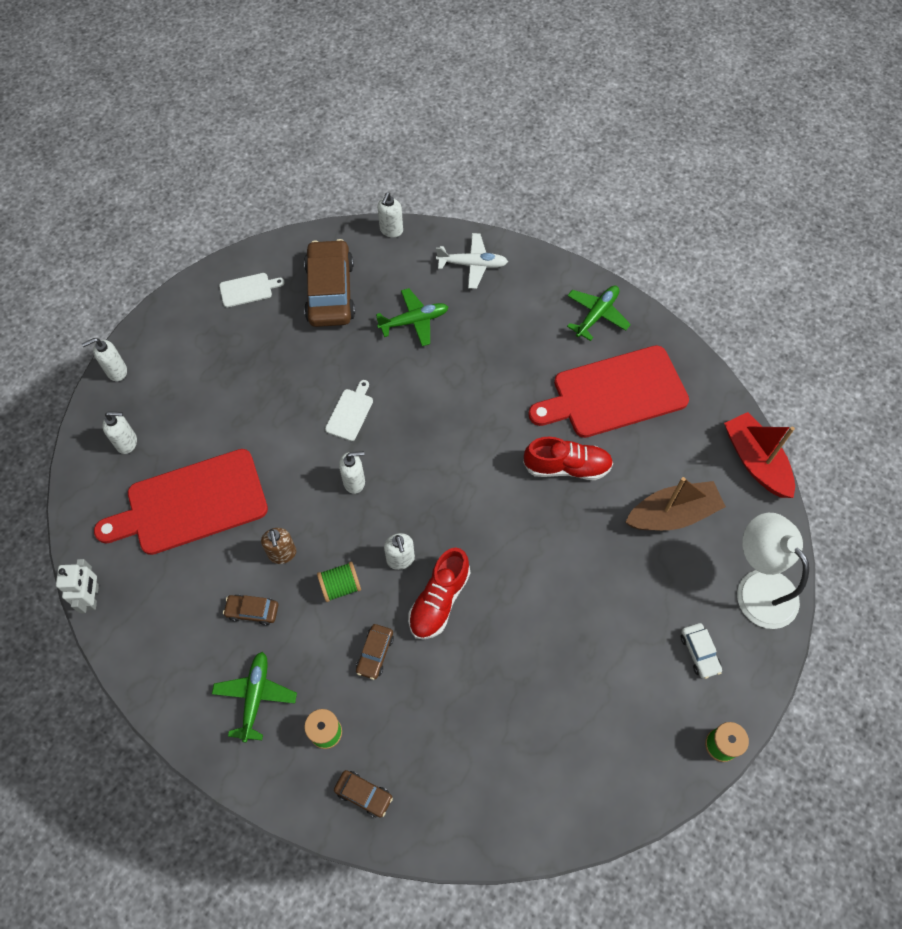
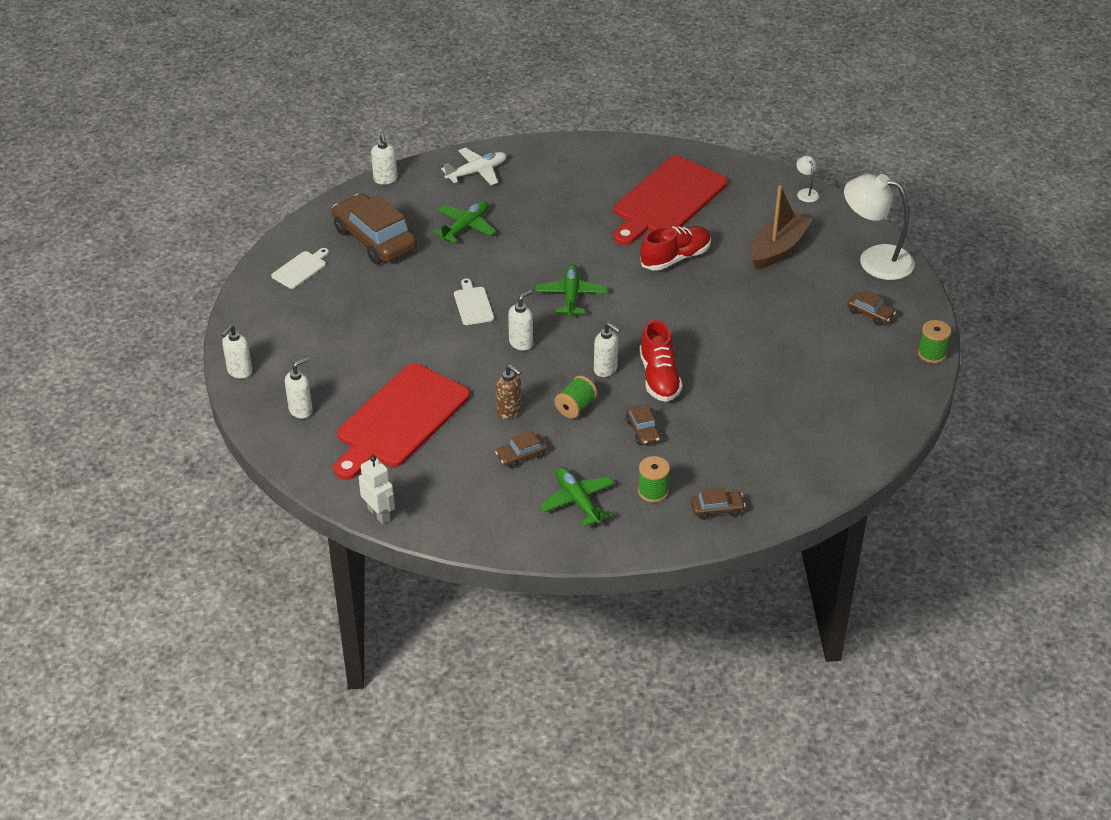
camera: 35 degrees left, 20 degrees down
(597, 315) = (607, 160): green plane -> green plane (571, 295)
(699, 652) = (870, 313): white car -> brown car
(755, 461) = (806, 192): red boat -> white lamp

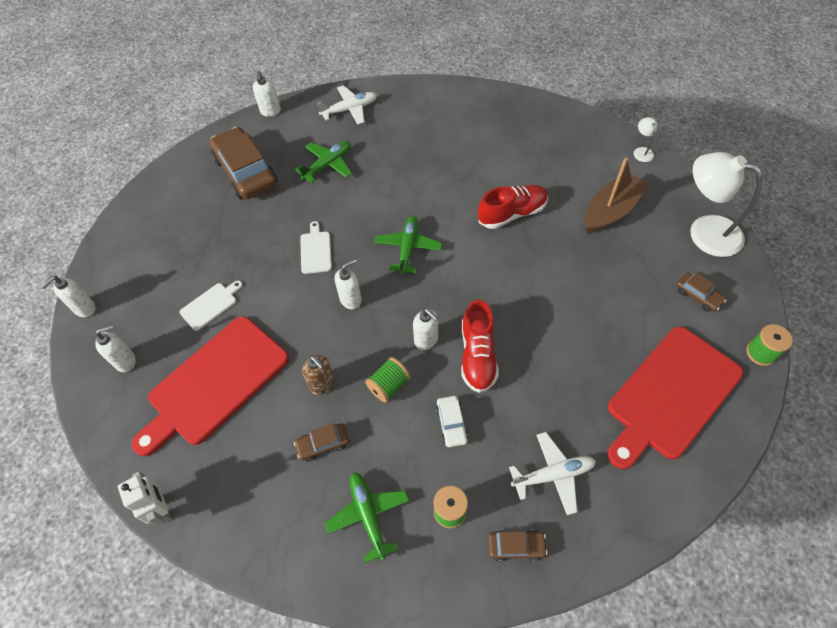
camera: 10 degrees right, 15 degrees up
(300, 269) = (173, 198): white cutting board -> white cutting board (210, 305)
(643, 430) = (451, 424): brown car -> white car
(667, 200) = (512, 150): red cutting board -> red cutting board (670, 395)
(744, 458) = (553, 475): none -> white plane

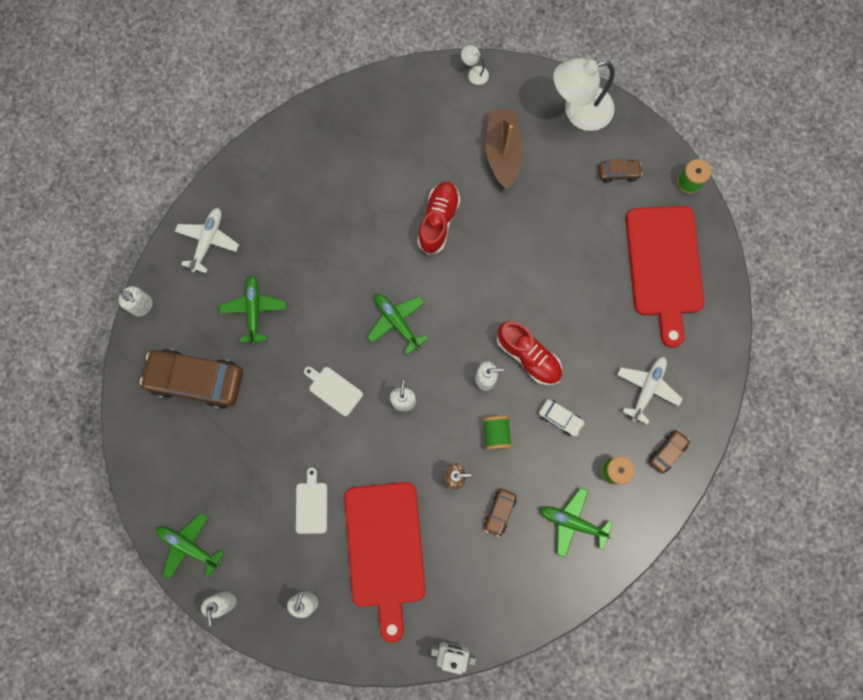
camera: 50 degrees left, 20 degrees up
(115, 256) = (189, 546): none -> green plane

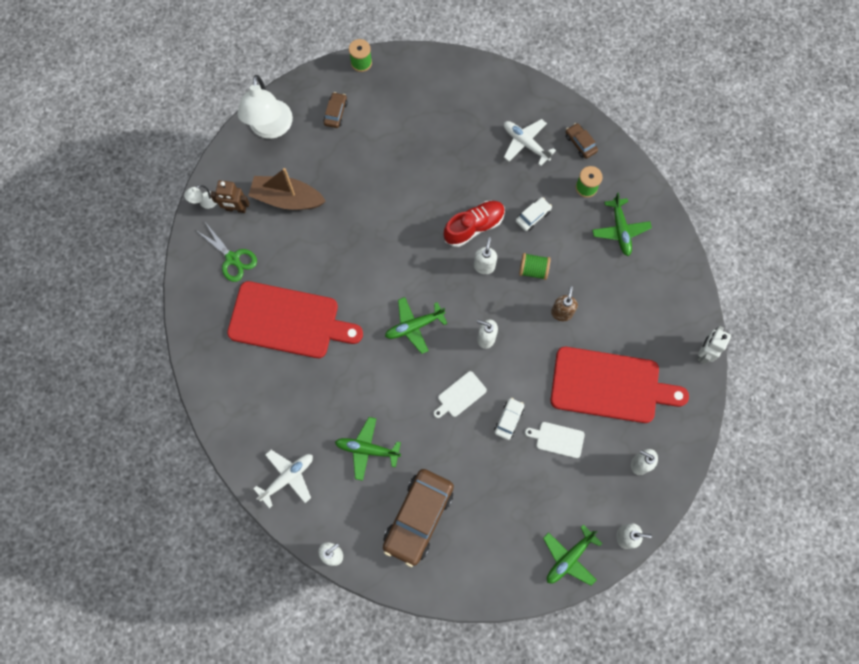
camera: 75 degrees left, 5 degrees down
(208, 241) = (288, 477): white plane -> white plane turned 105 degrees clockwise
(320, 447) = (508, 420): none -> white car
(420, 119) = (232, 258): none -> green scissors
(438, 221) = (332, 268): red shoe -> none
(476, 105) = (236, 209): none -> brown robot
(499, 512) = (599, 284): brown car -> none
(572, 522) = (620, 230): green plane -> green plane turned 45 degrees counterclockwise
(664, 266) = (427, 101): red cutting board -> red cutting board (288, 321)

